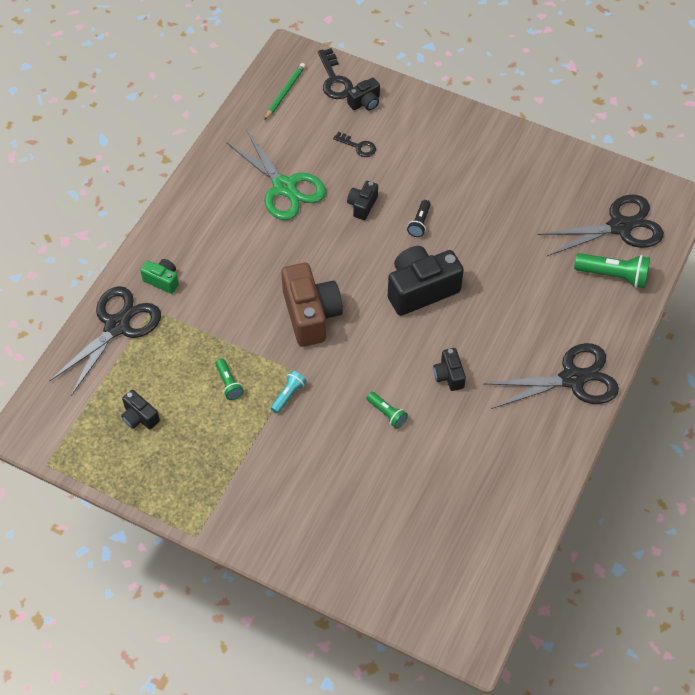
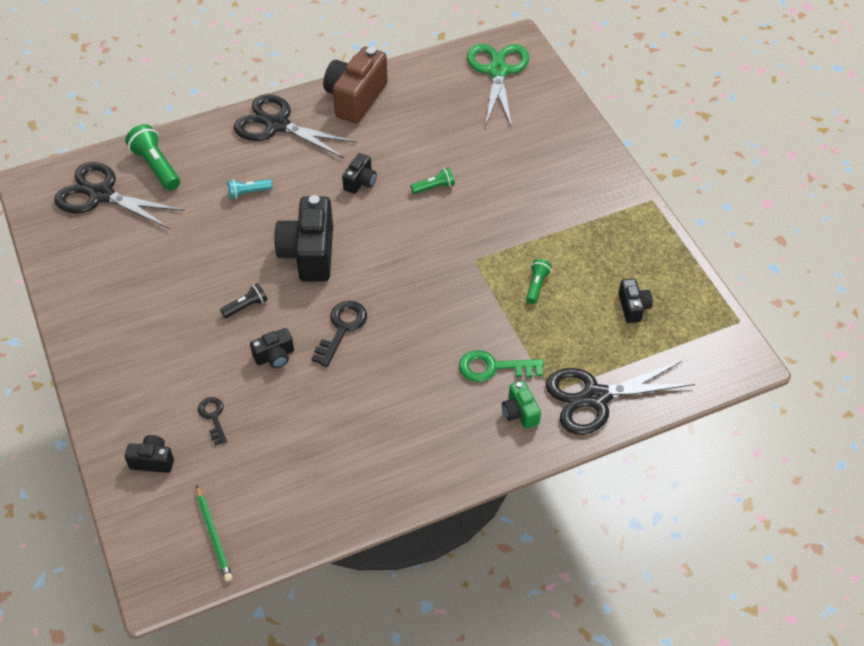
camera: 140 degrees left, 5 degrees down
(207, 298) = (493, 367): none -> green key
(284, 187) = (323, 425): green scissors -> green scissors (498, 71)
(285, 92) = (213, 535): green pencil -> green pencil turned 90 degrees counterclockwise
(288, 395) = (496, 246): turquoise flashlight -> turquoise flashlight (248, 193)
(311, 315) = (418, 294): brown camera -> brown camera (355, 98)
(334, 79) = (150, 512): black key -> black key (341, 329)
(387, 413) = (434, 187): green flashlight -> green flashlight turned 75 degrees clockwise
(421, 289) = (309, 253): black camera -> black camera turned 75 degrees clockwise

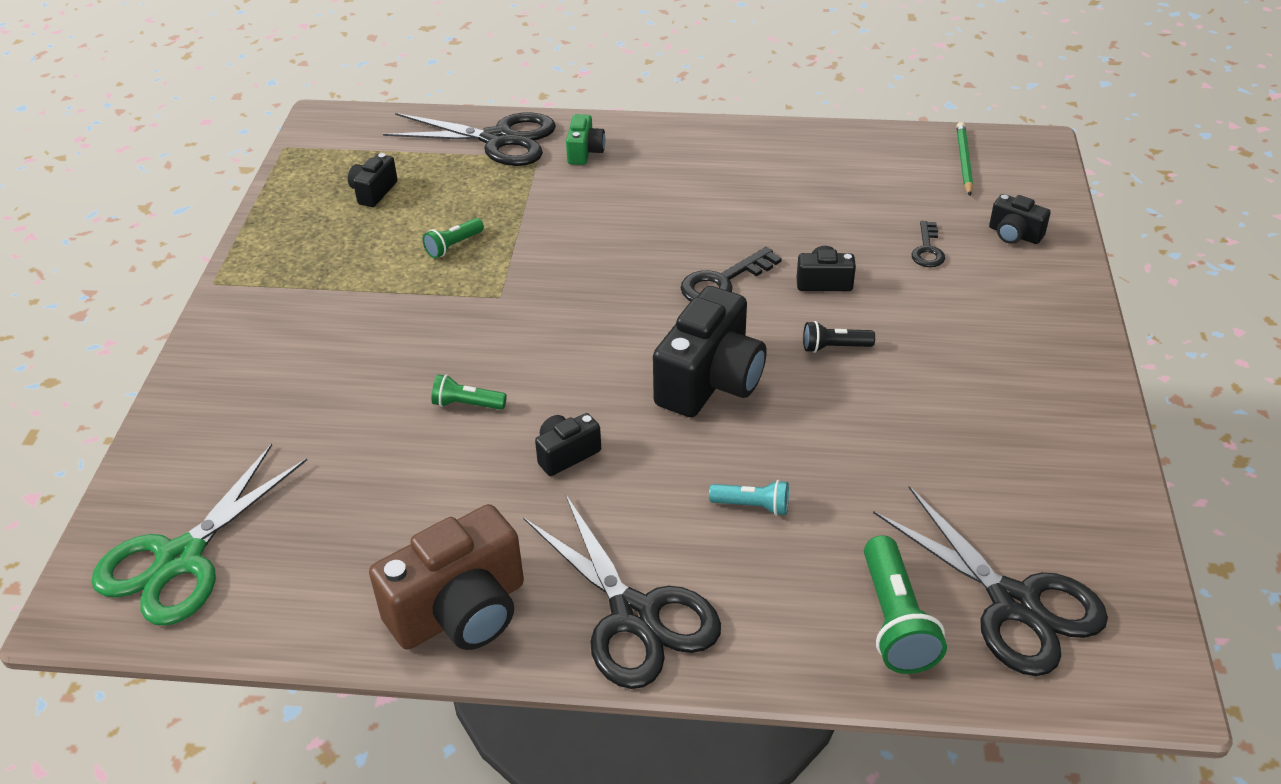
camera: 150 degrees left, 10 degrees down
(493, 367) = (577, 192): green key -> none

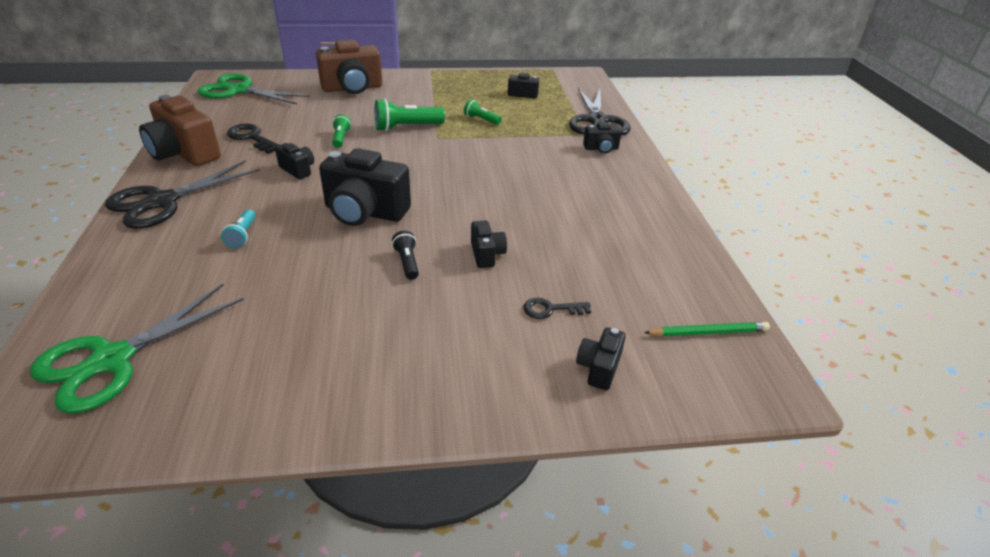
camera: 75 degrees right, 5 degrees down
(251, 388) = (352, 88): none -> brown camera
(585, 152) = (601, 148): green camera -> black camera
(723, 282) = (473, 210): black key -> black key (252, 138)
(895, 621) = (119, 299): green flashlight -> green flashlight (407, 127)
(1014, 603) = (112, 360): black scissors -> green scissors

